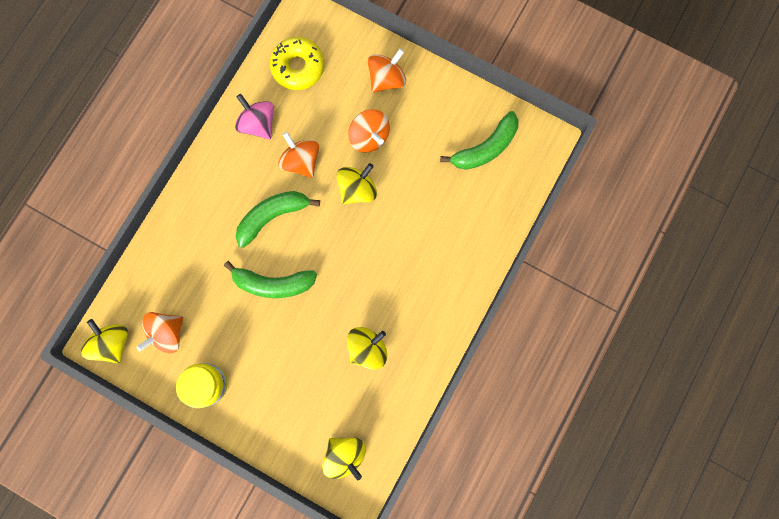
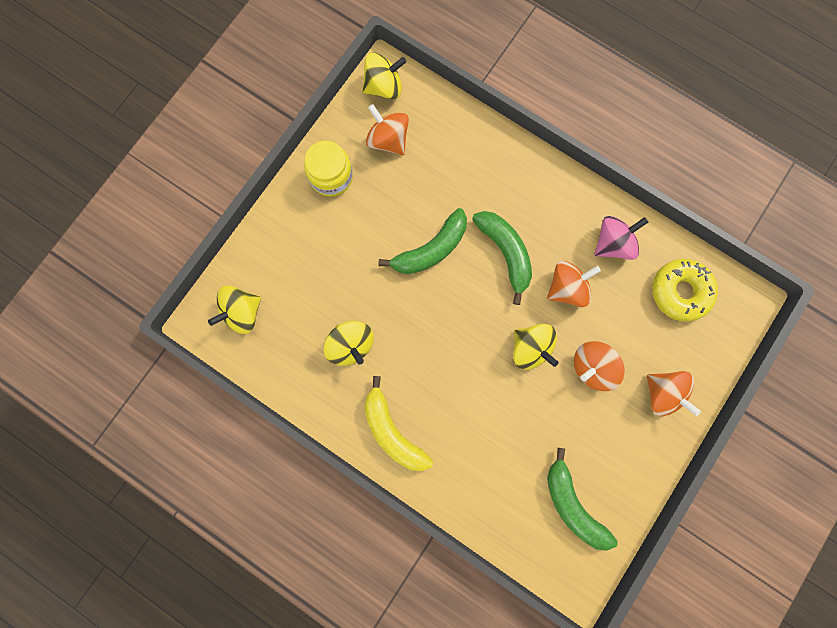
camera: 95 degrees right, 0 degrees up
(273, 283) = (431, 249): green banana -> green banana turned 135 degrees counterclockwise
(440, 303) = (392, 431): none -> yellow banana

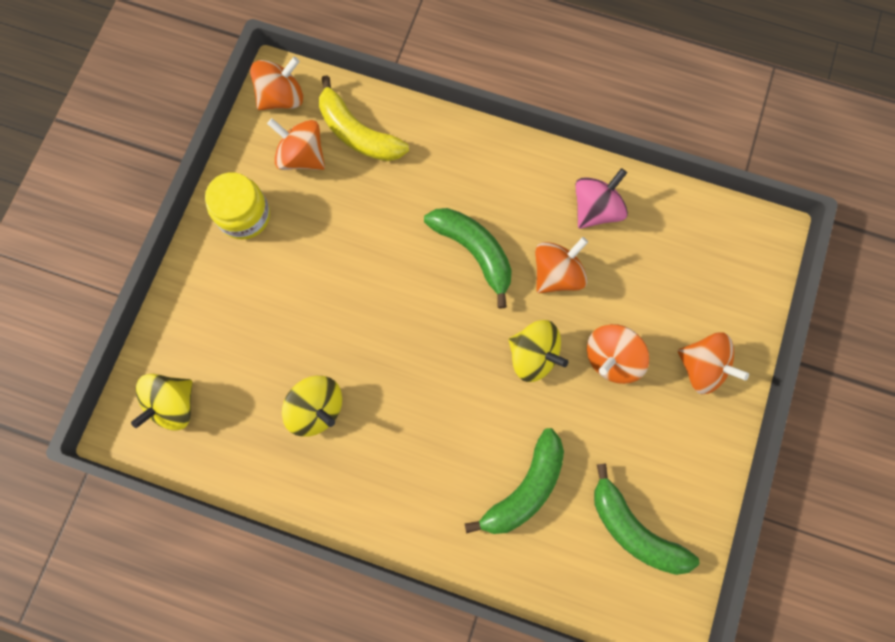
camera: 15 degrees left, 5 degrees down
(384, 87) = (282, 97): yellow spinning top -> orange spinning top
(392, 431) = (393, 499): yellow banana -> yellow banana (358, 133)
(431, 249) = (385, 270): green banana -> green banana (524, 488)
(680, 291) = (688, 244): yellow donut -> none

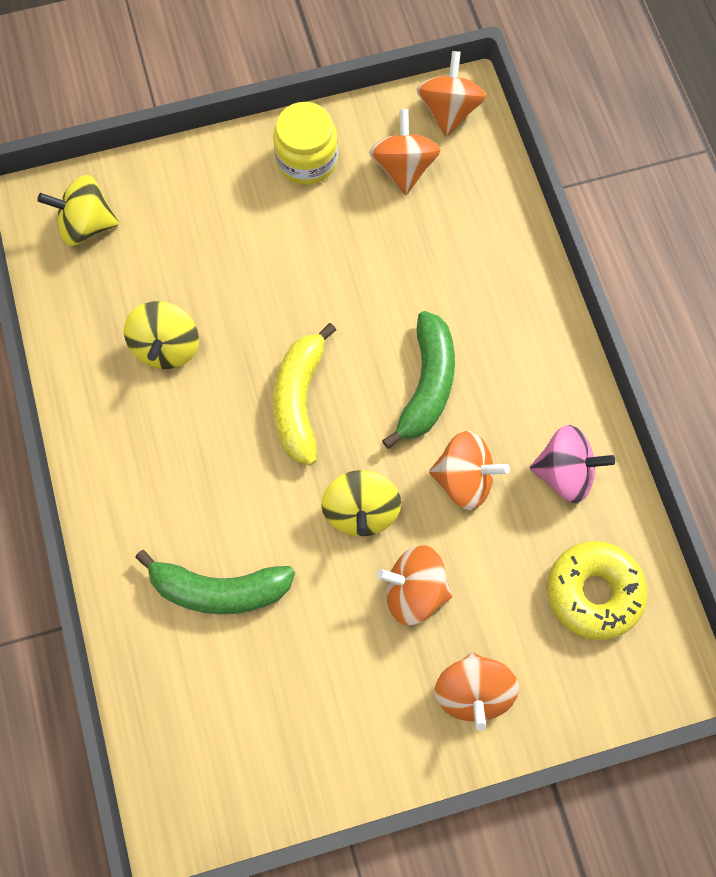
camera: 55 degrees right, 5 degrees down
(282, 97) = (448, 111): orange spinning top -> orange spinning top turned 105 degrees counterclockwise
(358, 133) = (466, 199): yellow banana -> yellow banana (299, 400)
(634, 529) = (250, 726): green banana -> none
(686, 248) = (593, 593): none -> yellow donut

